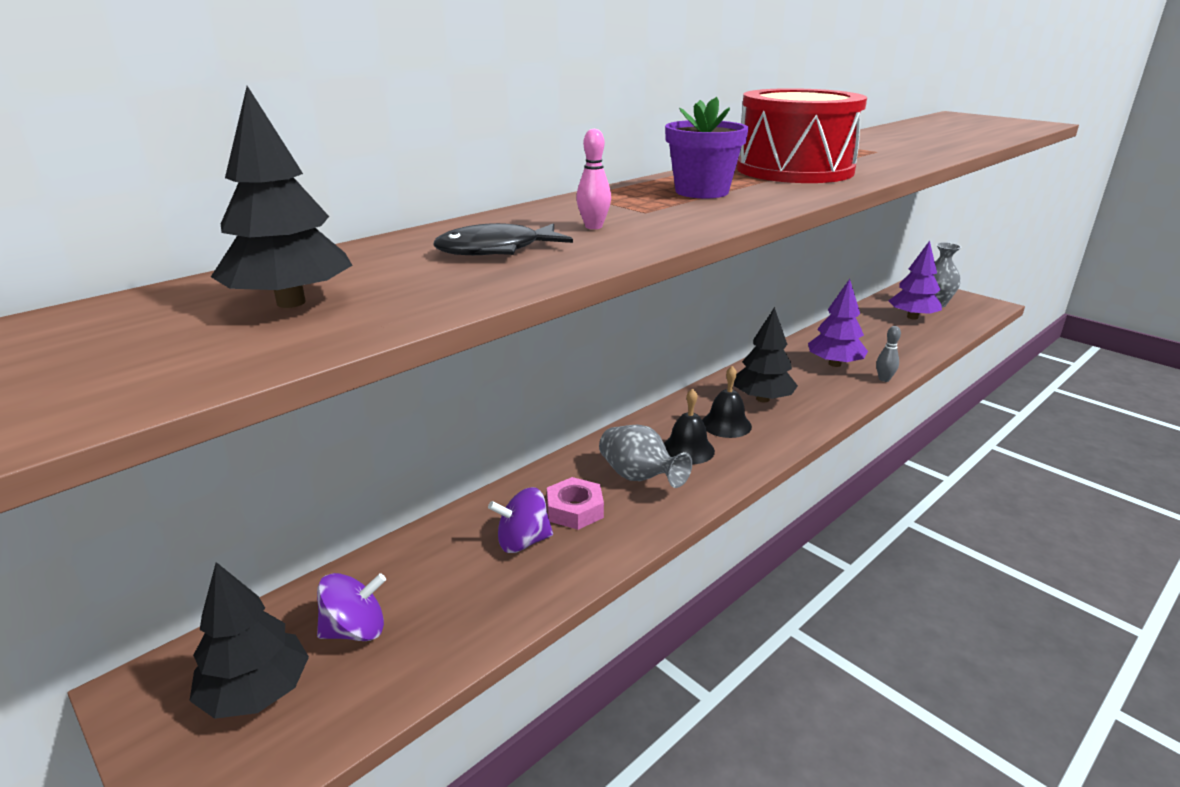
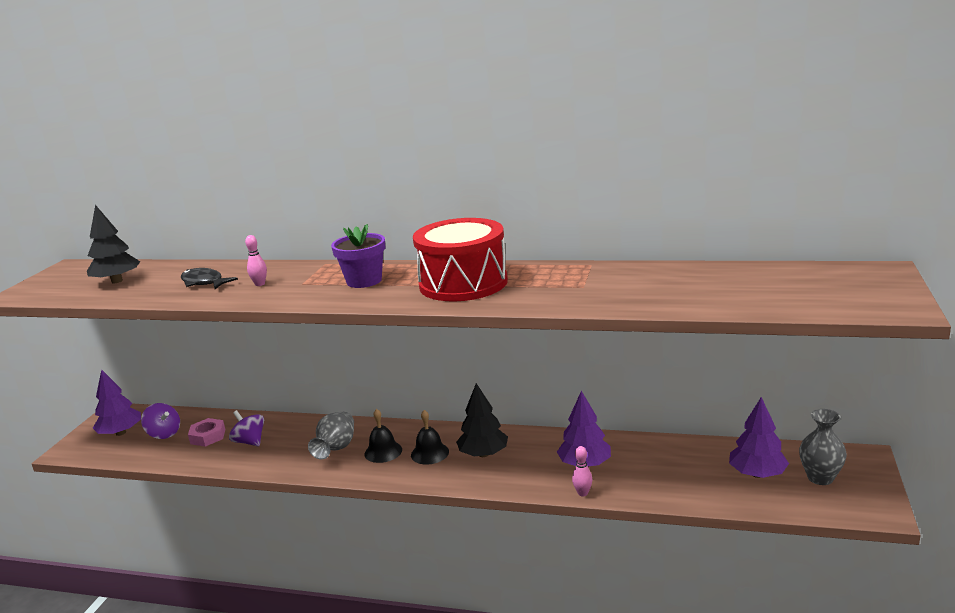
camera: 60 degrees right, 5 degrees down
(256, 692) = (121, 433): black tree -> purple tree
(574, 510) = (288, 443): pink nut -> pink nut (208, 436)
(884, 379) = (583, 493): grey bowling pin -> pink bowling pin

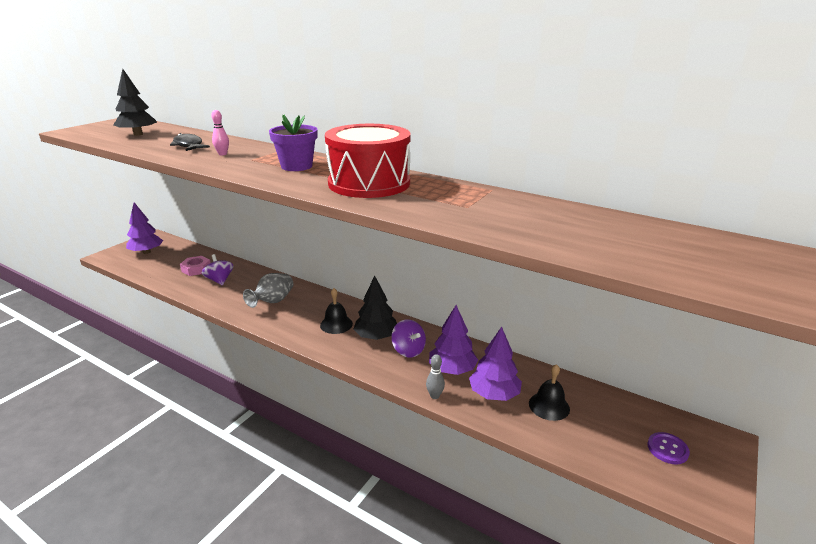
camera: 15 degrees right, 5 degrees up
(164, 434) = (171, 260): purple spinning top -> purple spinning top (408, 350)
(383, 451) = (303, 313): black bell -> black bell (549, 406)
(583, 493) = (434, 396): pink bowling pin -> grey bowling pin
(757, 474) = (604, 426): purple tree -> purple tree (494, 394)
(820, 478) = (667, 449): grey vase -> purple button

